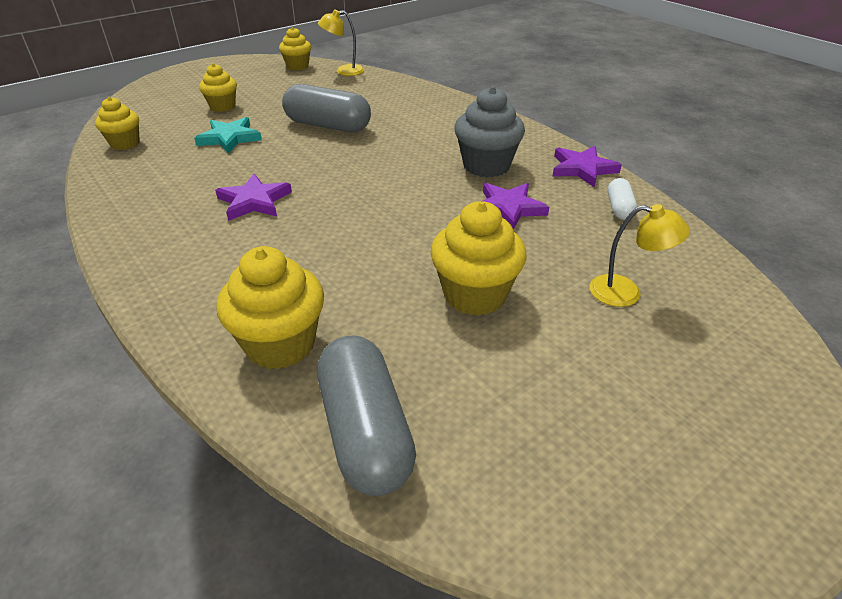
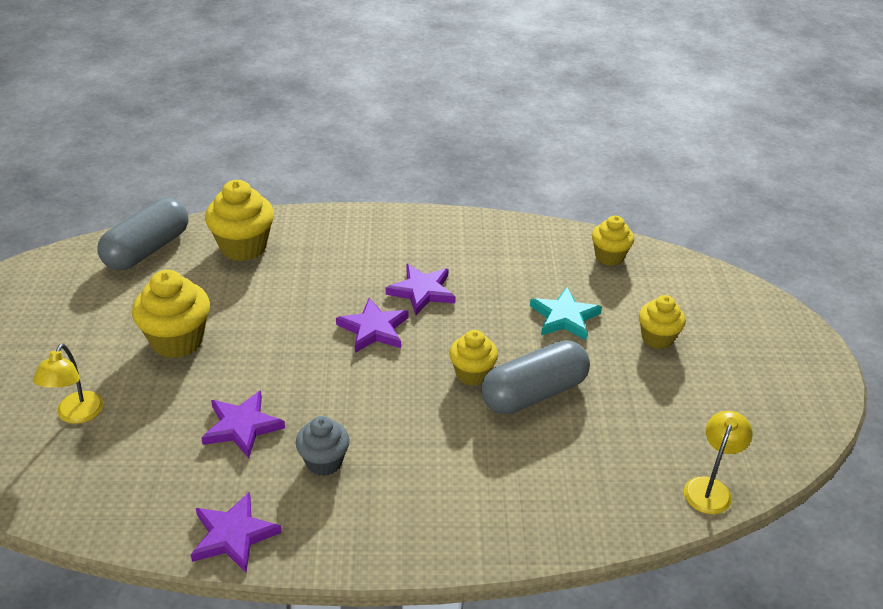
camera: 125 degrees right, 0 degrees up
(297, 66) = (764, 450): yellow cupcake -> yellow cupcake (472, 374)
(331, 202) = (374, 329): none -> purple star
(365, 431) = (147, 249): grey capsule -> grey capsule turned 75 degrees counterclockwise
(486, 166) = (324, 462): grey cupcake -> grey cupcake, size x0.63
(619, 208) = (149, 503): white capsule -> none
(626, 293) = (76, 415): yellow lamp -> yellow lamp turned 45 degrees counterclockwise

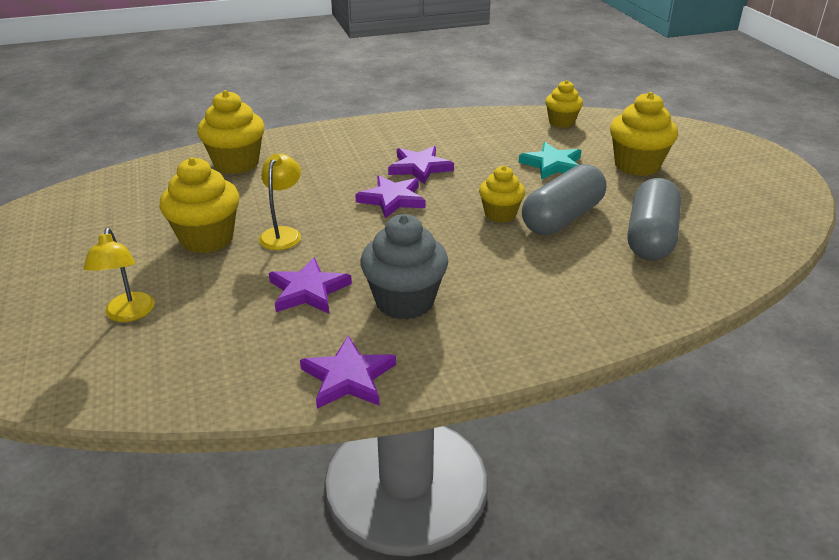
camera: 15 degrees left, 5 degrees down
(147, 249) = (142, 179): grey capsule -> grey capsule (650, 237)
(324, 462) = (404, 301): grey cupcake -> grey cupcake, size x1.58
(657, 338) = (637, 165): yellow cupcake -> yellow cupcake, size x1.58
(710, 488) = (753, 253): yellow lamp -> yellow lamp (283, 234)

